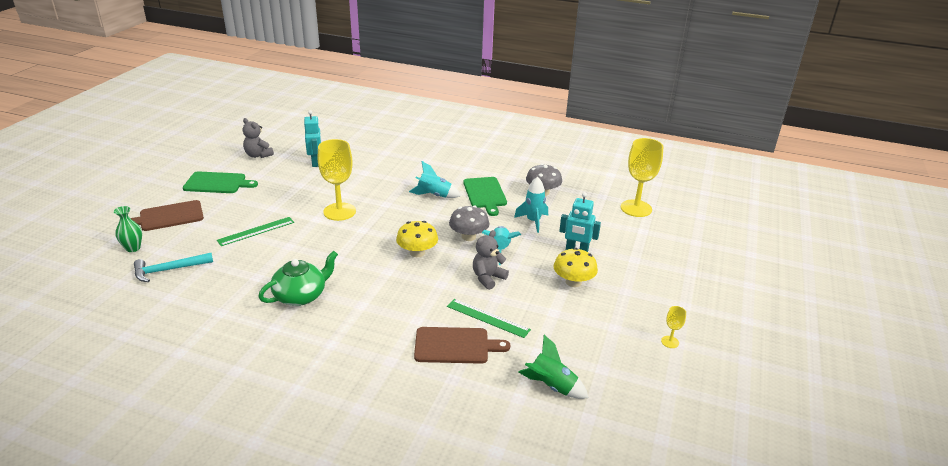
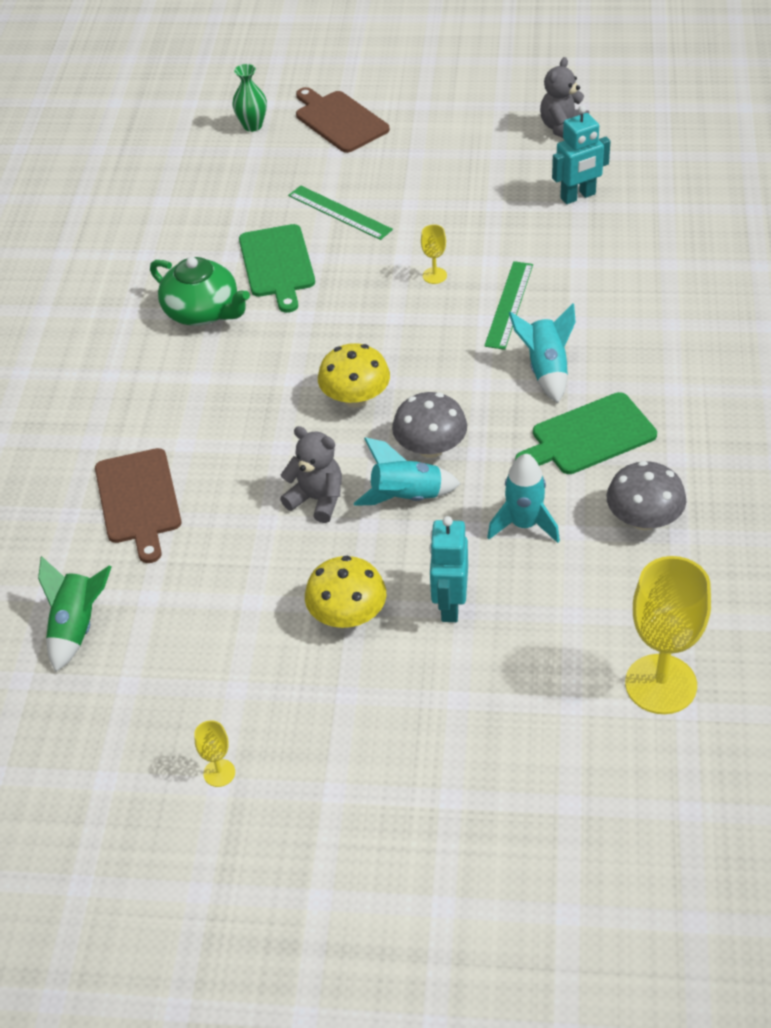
camera: 80 degrees right, 15 degrees up
(168, 270) = (216, 175): turquoise hammer -> none
(217, 183) = (452, 124): green cutting board -> green cutting board (277, 264)
(339, 211) = (434, 275): yellow goblet -> yellow goblet, size x0.44
(487, 318) = (212, 522): green ruler -> green ruler (509, 304)

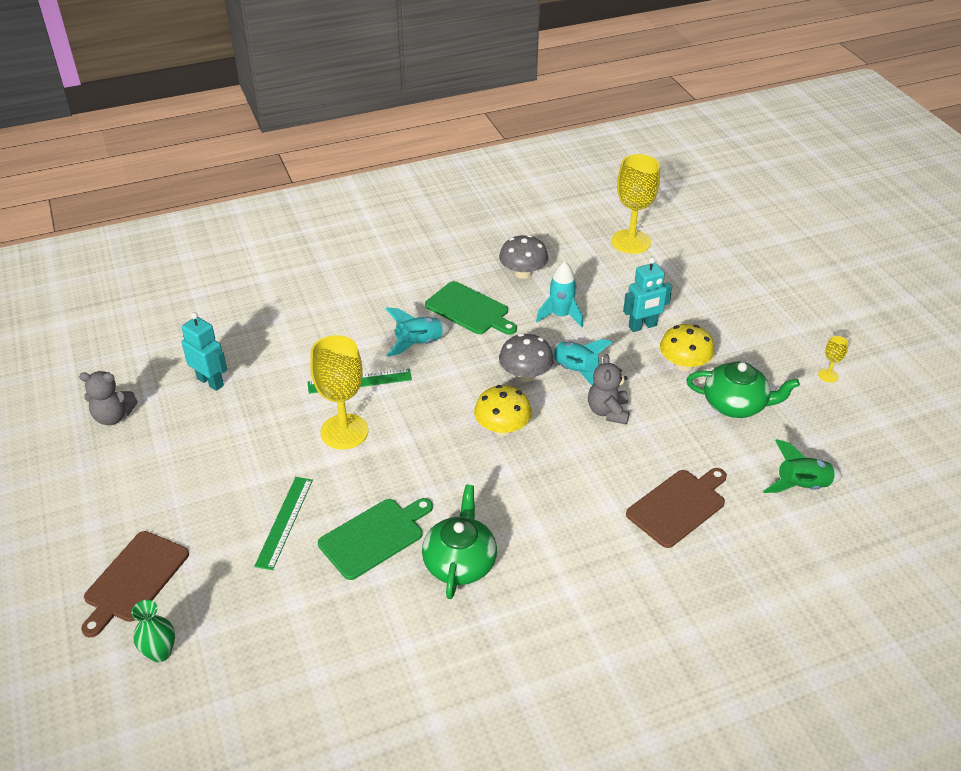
camera: 120 degrees left, 5 degrees down
(242, 633) = (735, 404): none -> green teapot
(434, 275) = (344, 431): yellow goblet -> yellow goblet, size x2.29

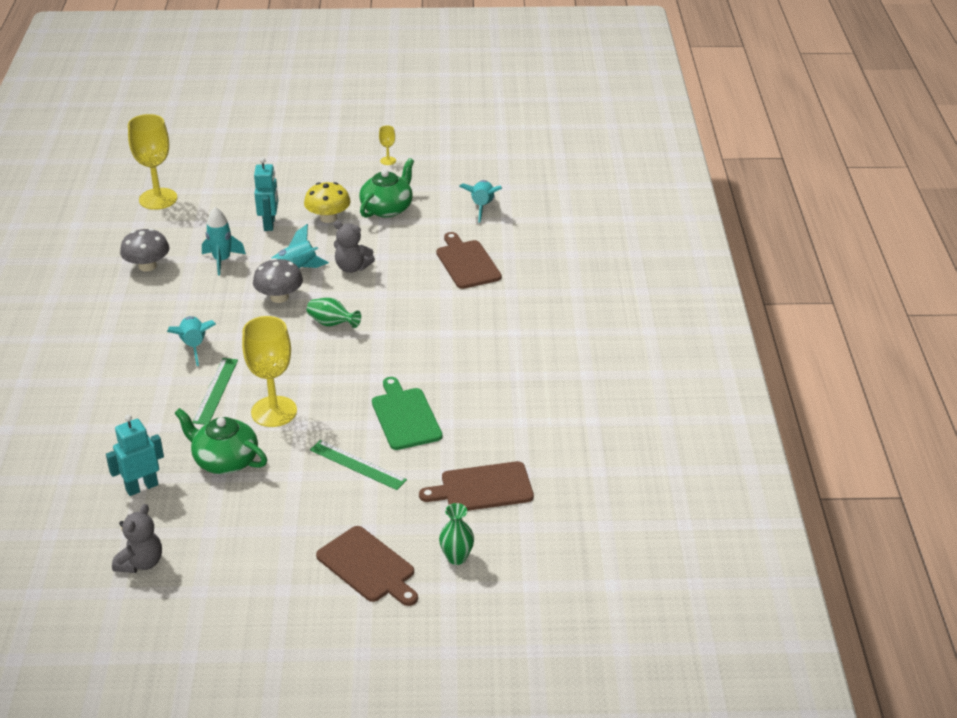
camera: 70 degrees left, 5 degrees down
(277, 643) = (483, 488): none -> brown cutting board
(460, 562) = (457, 377): green teapot -> green teapot (225, 460)
(469, 309) = (171, 307): green cutting board -> none
(502, 428) = (332, 324): yellow mushroom -> green vase
(801, 486) = (482, 207): green rocket -> turquoise rocket

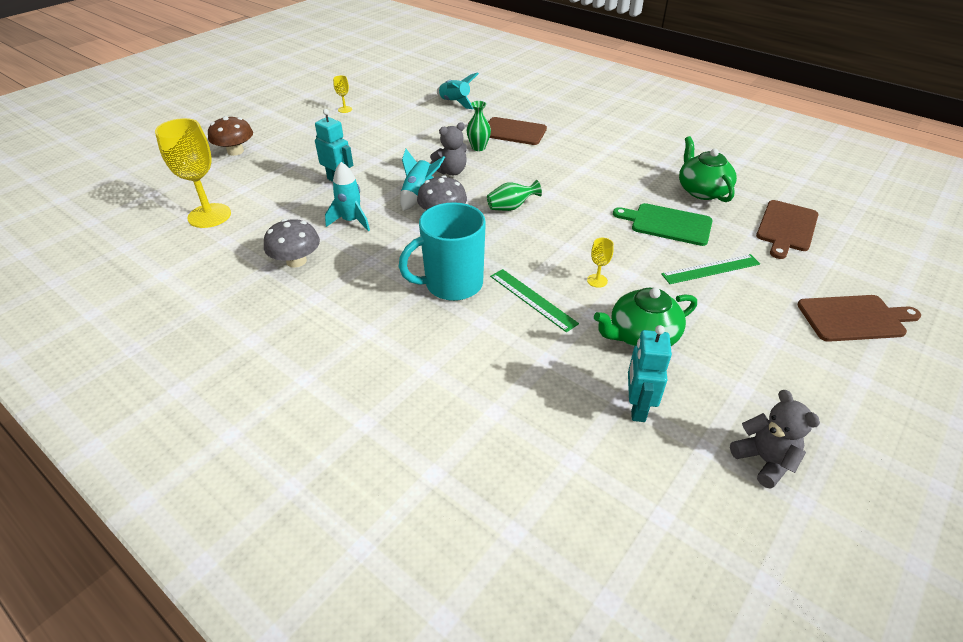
camera: 50 degrees left, 5 degrees up
(194, 346) = (452, 284): turquoise rocket -> turquoise mug
(253, 154) = (235, 151): none -> brown mushroom
(274, 411) = (597, 280): yellow goblet -> yellow goblet, size x0.44
(328, 218) = (373, 156): yellow mushroom -> none
(387, 208) = (401, 131): green teapot -> green teapot (702, 190)
(456, 557) = (867, 272): green vase -> green vase (478, 147)

